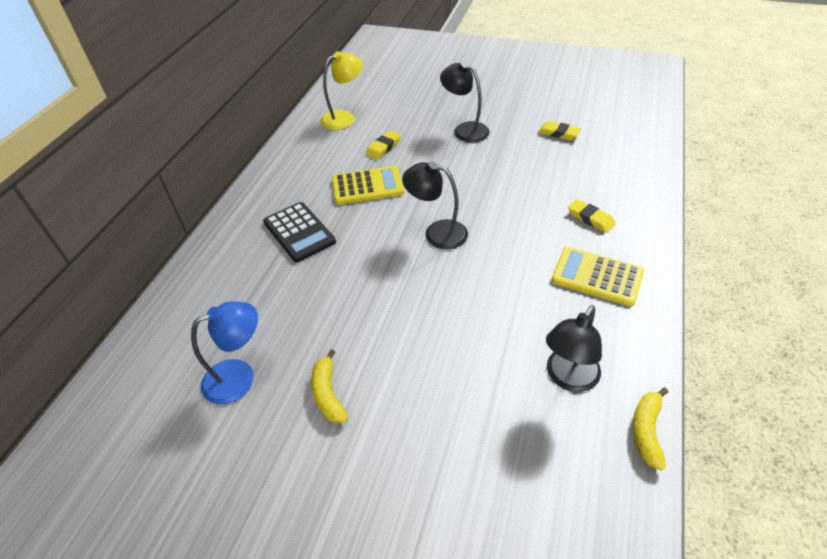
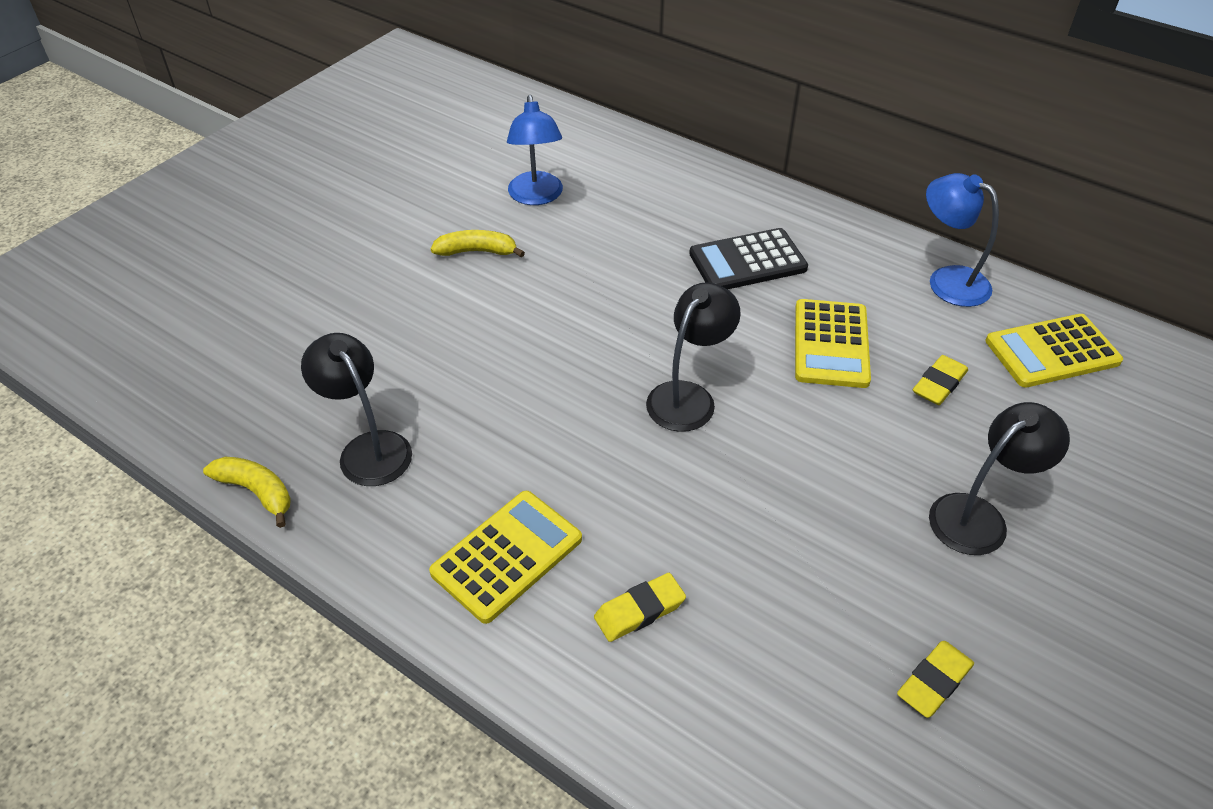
camera: 105 degrees right, 0 degrees up
(296, 152) = (947, 280): none -> blue lamp
(344, 117) = (1052, 352): yellow lamp -> yellow calculator
(383, 148) = (939, 384): yellow eraser -> yellow eraser turned 75 degrees clockwise

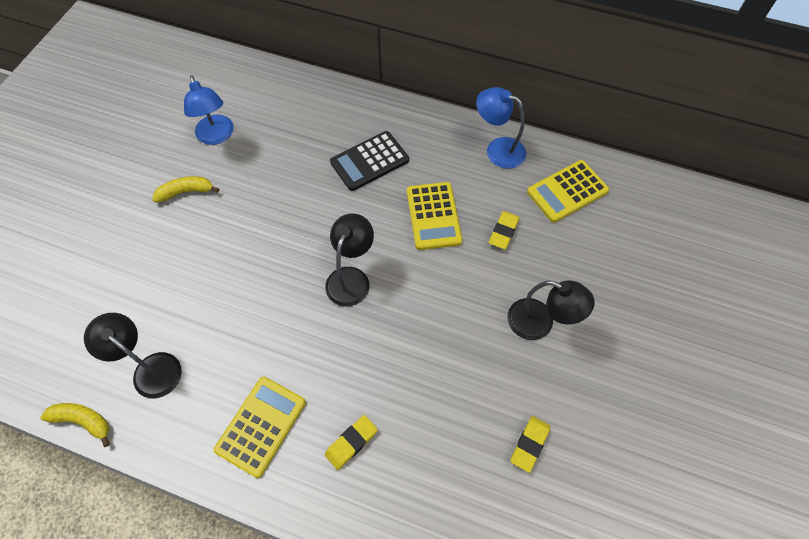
camera: 15 degrees left, 15 degrees up
(979, 516) = (539, 323): black lamp -> black lamp turned 75 degrees clockwise

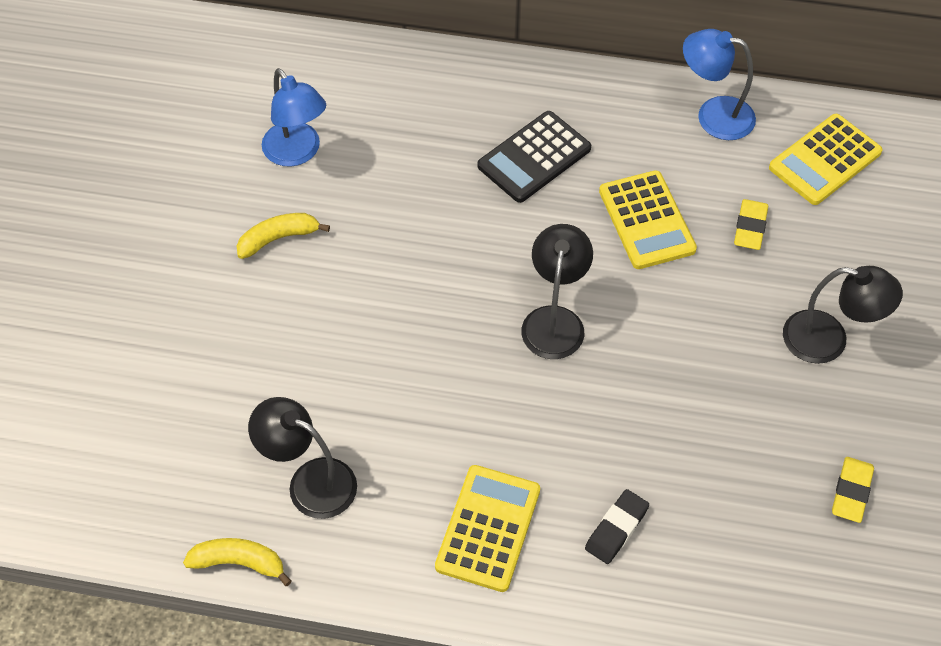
camera: 10 degrees left, 5 degrees down
(351, 443) = (616, 529): yellow eraser -> black eraser

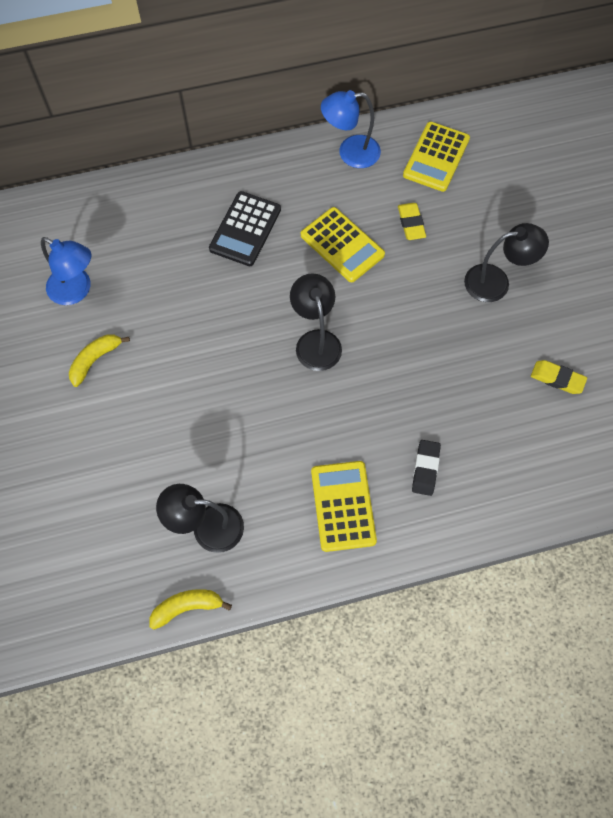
camera: 25 degrees left, 10 degrees up
(851, 492) = (557, 379): yellow eraser -> yellow eraser turned 60 degrees counterclockwise

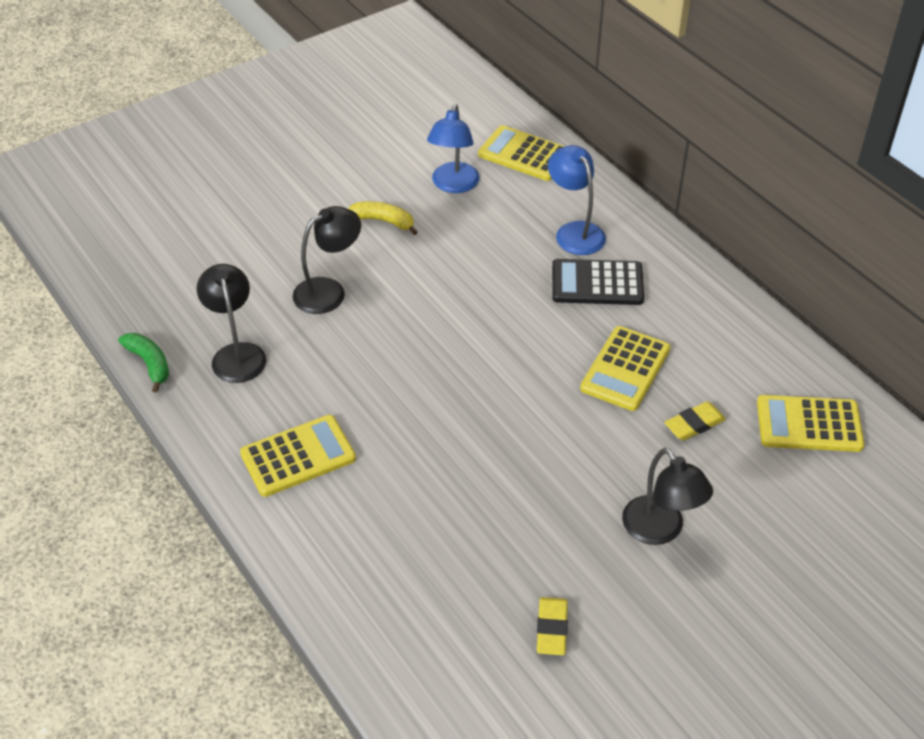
camera: 70 degrees right, 20 degrees down
(65, 224) = (524, 154): none -> yellow calculator
(187, 607) = (149, 364): yellow banana -> green banana
(316, 341) = (488, 380): black lamp -> black lamp (329, 291)
(350, 153) = (758, 342): blue lamp -> blue lamp (574, 231)
(425, 469) = (371, 519): black eraser -> none

